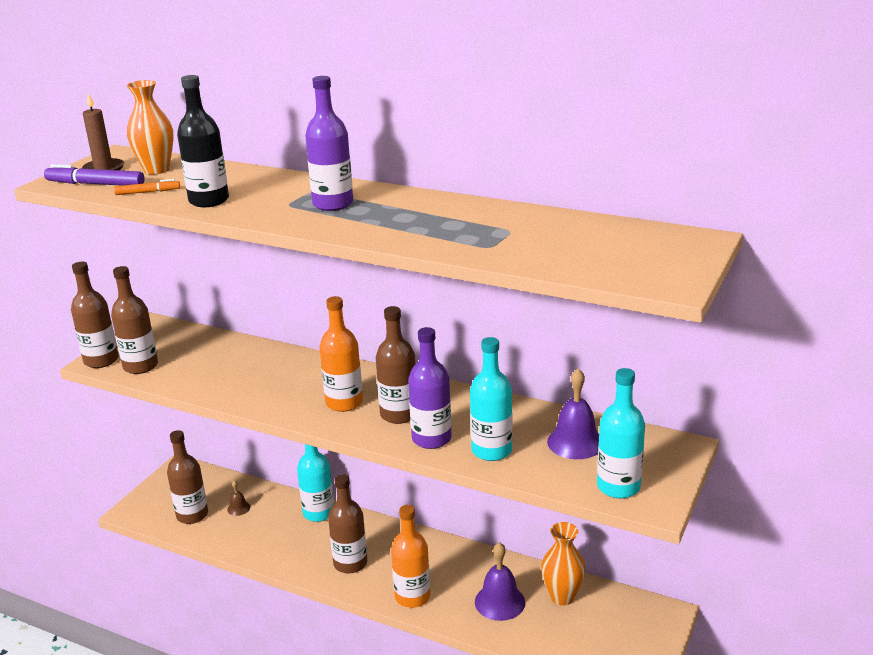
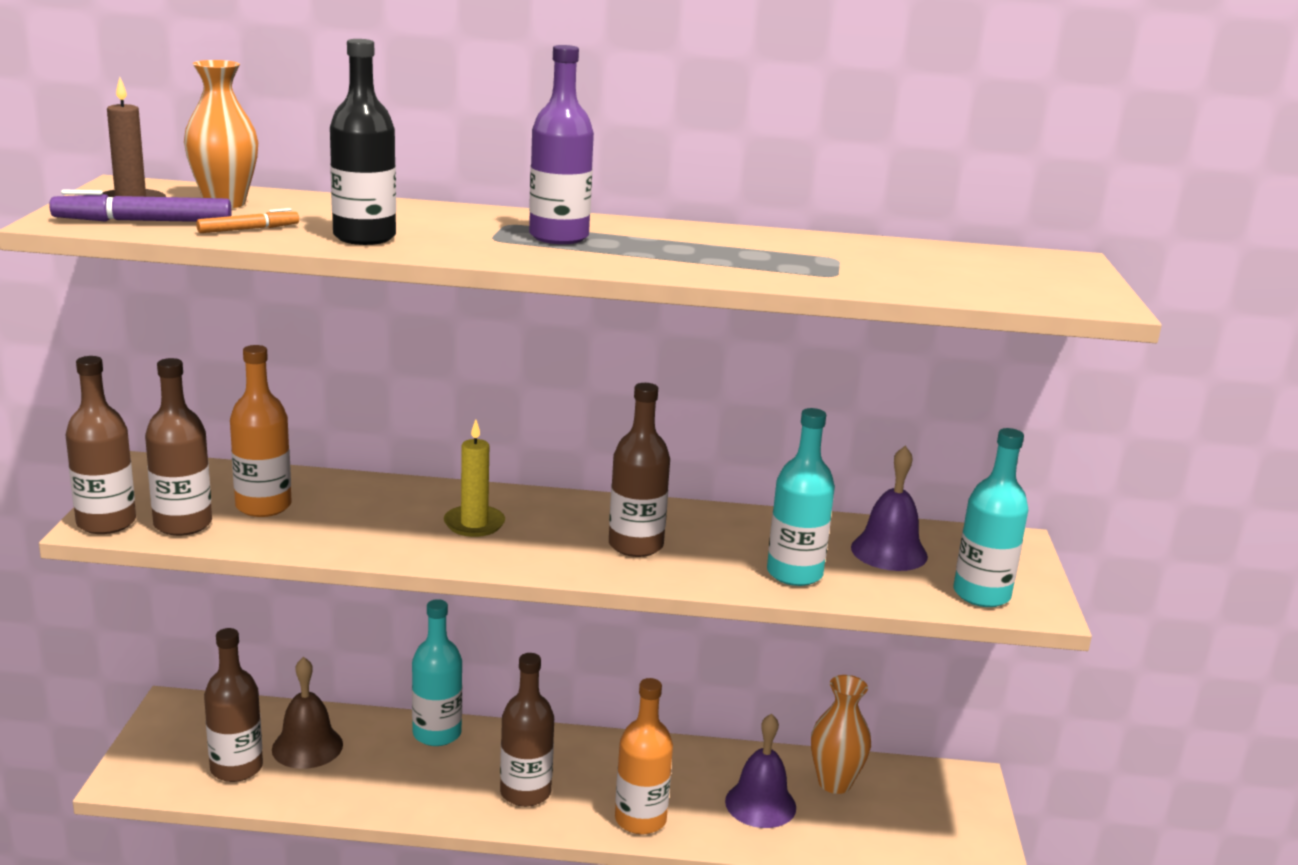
camera: 25 degrees left, 5 degrees down
(238, 508) = (307, 746): brown bell -> brown bell, size x1.93
(307, 386) = (474, 524): none -> yellow candle
(344, 402) = (546, 539): orange bottle -> orange bottle (263, 506)
(431, 439) = (705, 569): purple bottle -> none

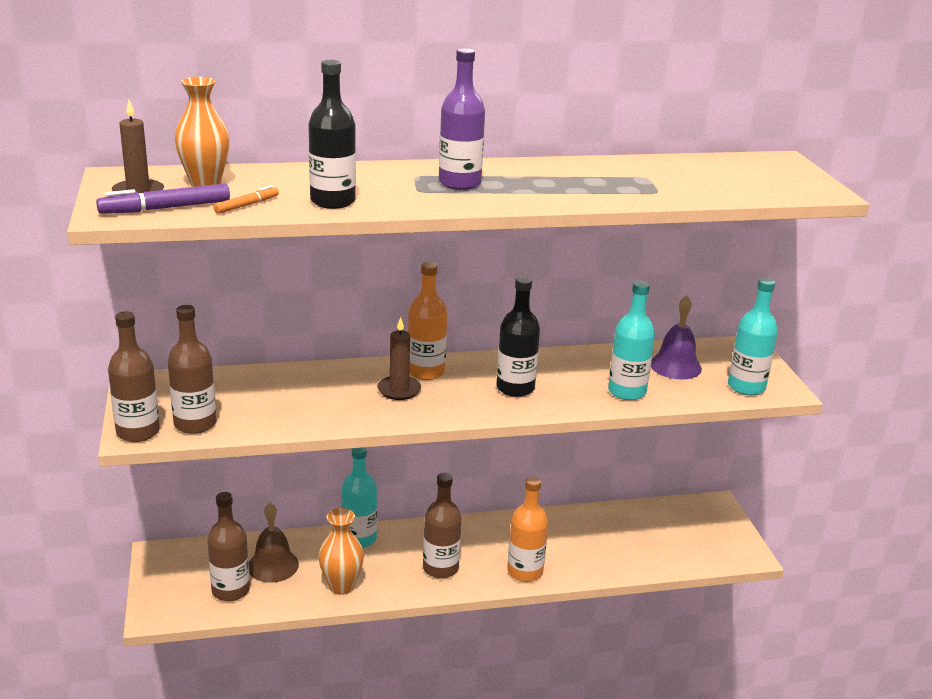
camera: 15 degrees left, 5 degrees up
(263, 506) = (243, 400): orange bottle -> orange bottle (426, 372)
(474, 524) = (399, 390): yellow candle -> brown candle
(635, 545) = (515, 388): brown bottle -> black bottle
(760, 804) = (596, 546): purple bell -> none
(834, 783) = (635, 523): orange vase -> orange vase (341, 586)

